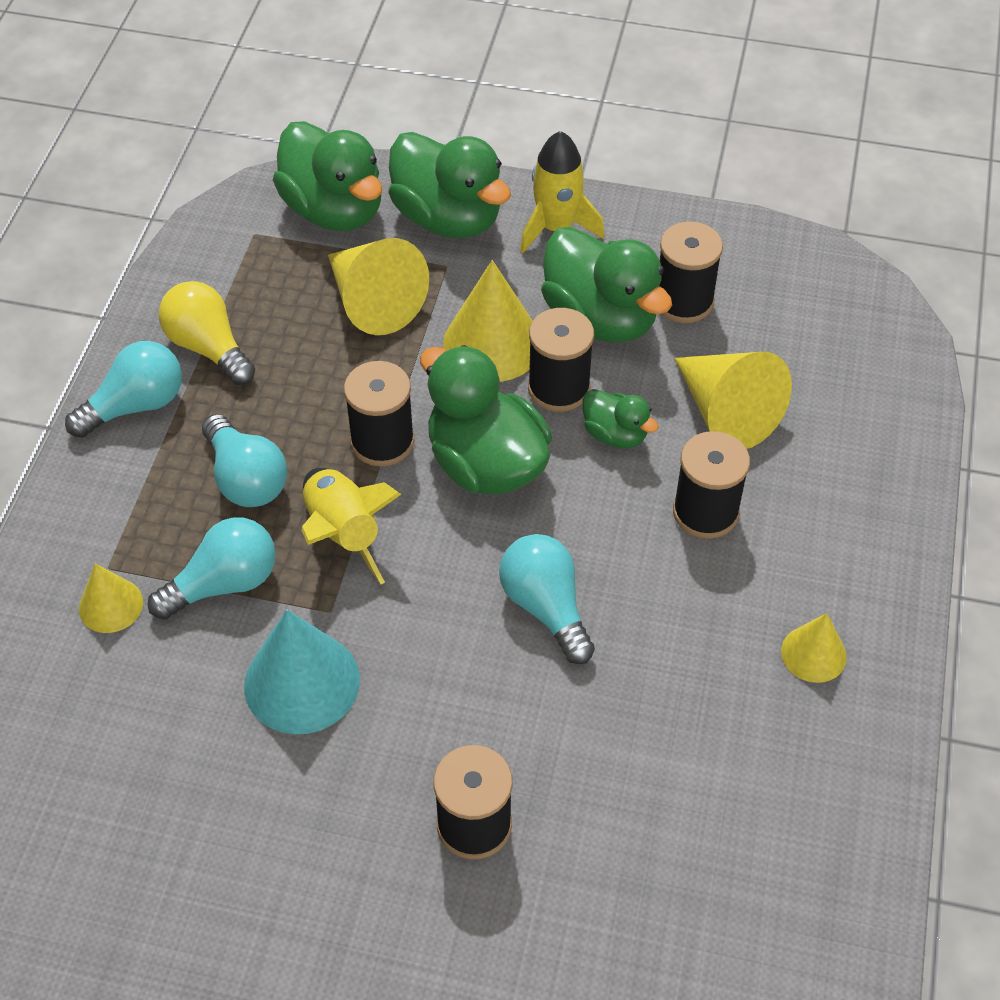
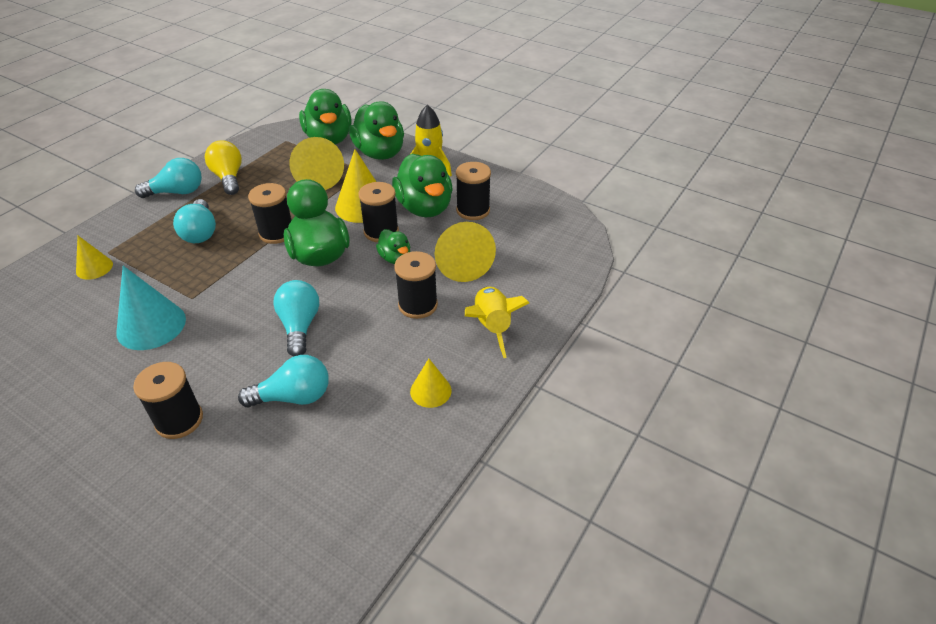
camera: 20 degrees right, 10 degrees down
(224, 584) = (152, 273): turquoise light bulb -> turquoise light bulb (293, 397)
(343, 533) = (226, 266): yellow rocket -> yellow rocket (492, 327)

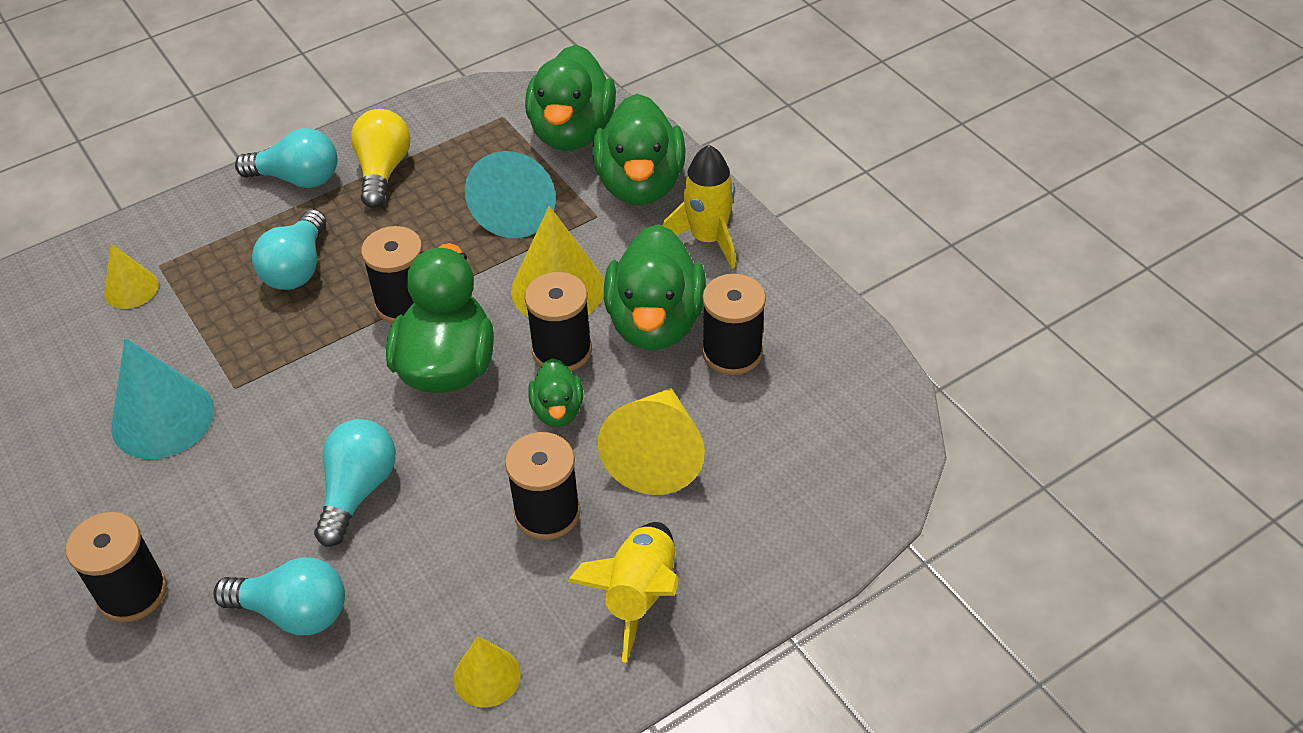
camera: 25 degrees right, 5 degrees up
(318, 177) = (518, 208): yellow cone -> turquoise cone

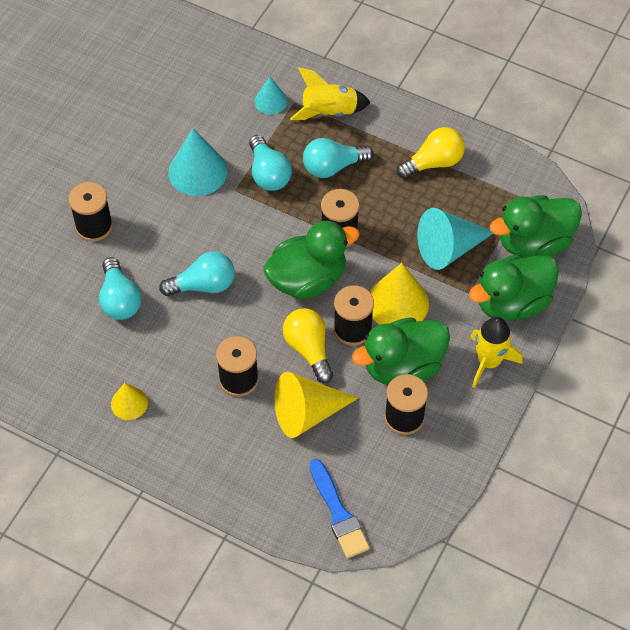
camera: 60 degrees right, 10 degrees up
(131, 289) = (270, 101): yellow cone -> turquoise cone
(297, 179) = (399, 125): turquoise light bulb -> turquoise light bulb (268, 174)
(557, 410) = (309, 349): green duck -> yellow light bulb
(639, 595) = (212, 448): yellow rocket -> yellow rocket (329, 112)
(834, 484) = (338, 512): none -> blue brush

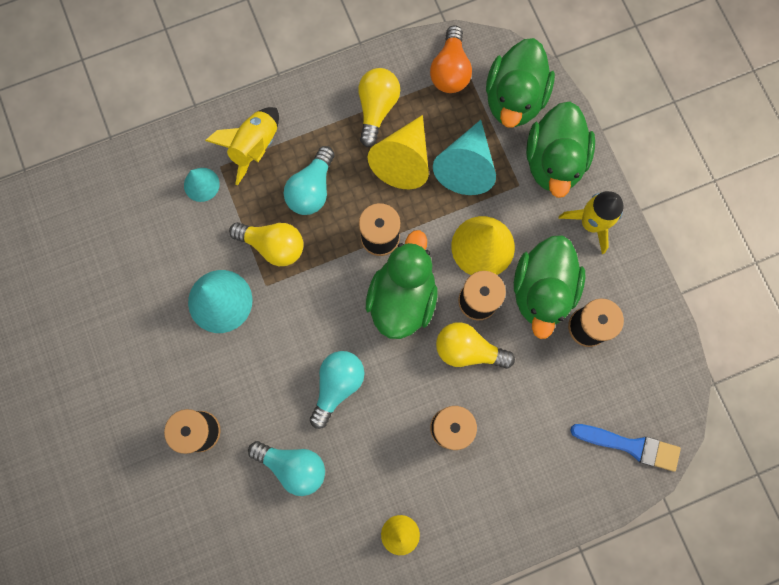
camera: 50 degrees left, 20 degrees up
(268, 174) = (273, 245): turquoise light bulb -> yellow light bulb
(307, 413) = (524, 398): yellow cone -> yellow cone (404, 160)
(511, 186) = (450, 70): none -> orange light bulb

